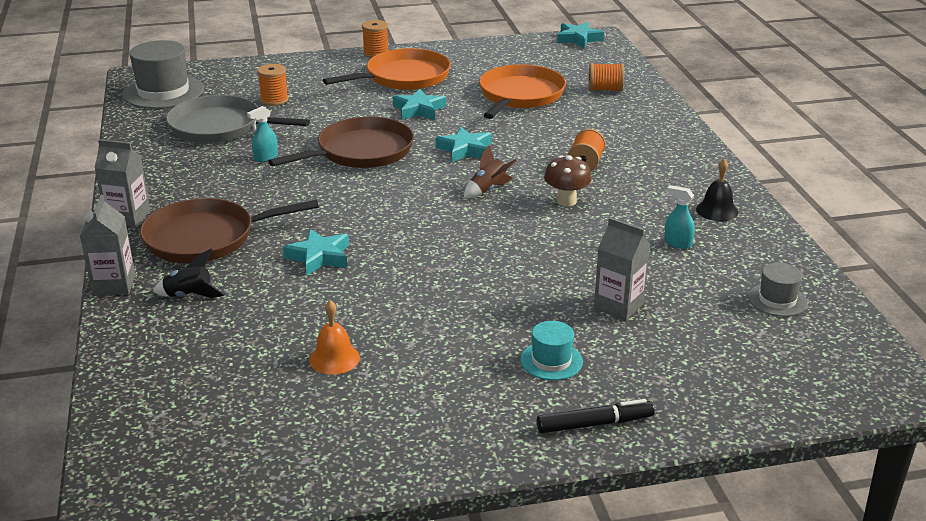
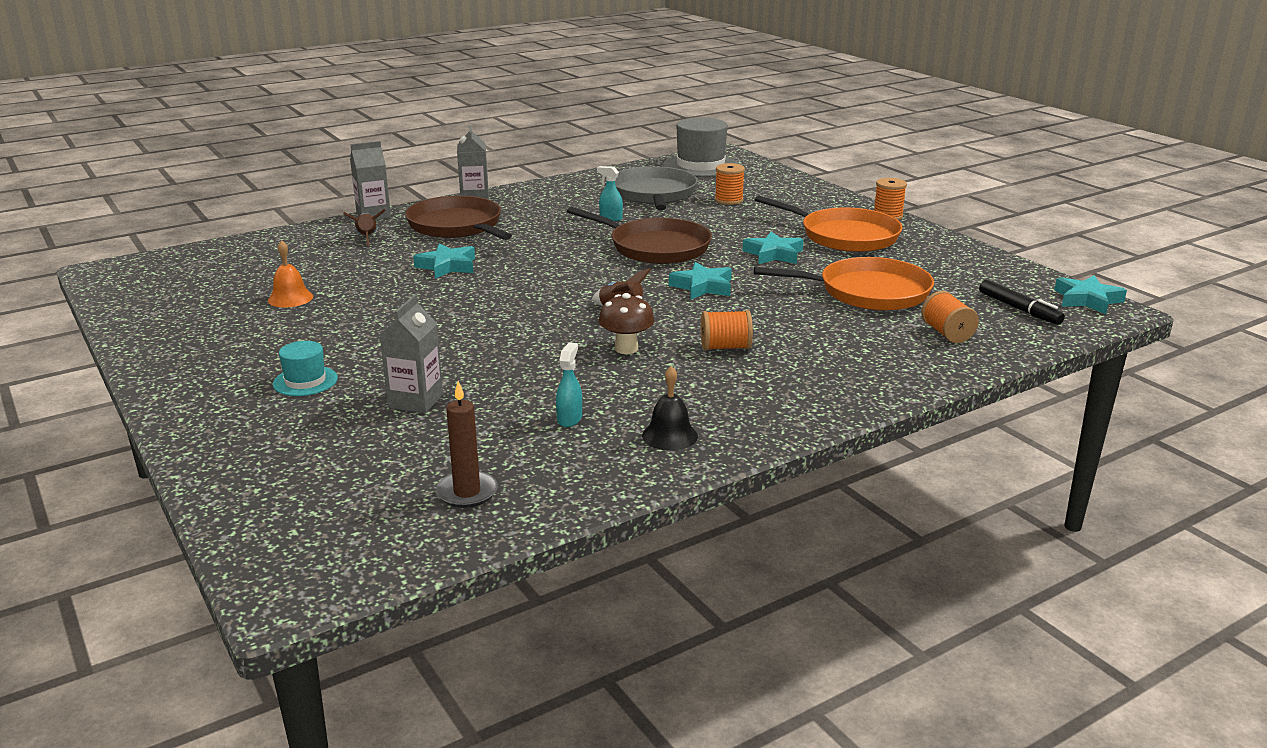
camera: 70 degrees right, 5 degrees down
(189, 296) = (367, 238): black rocket -> brown rocket
(594, 424) = (203, 413): black marker -> black marker (1019, 309)
(777, 300) = (467, 492): grey hat -> brown candle

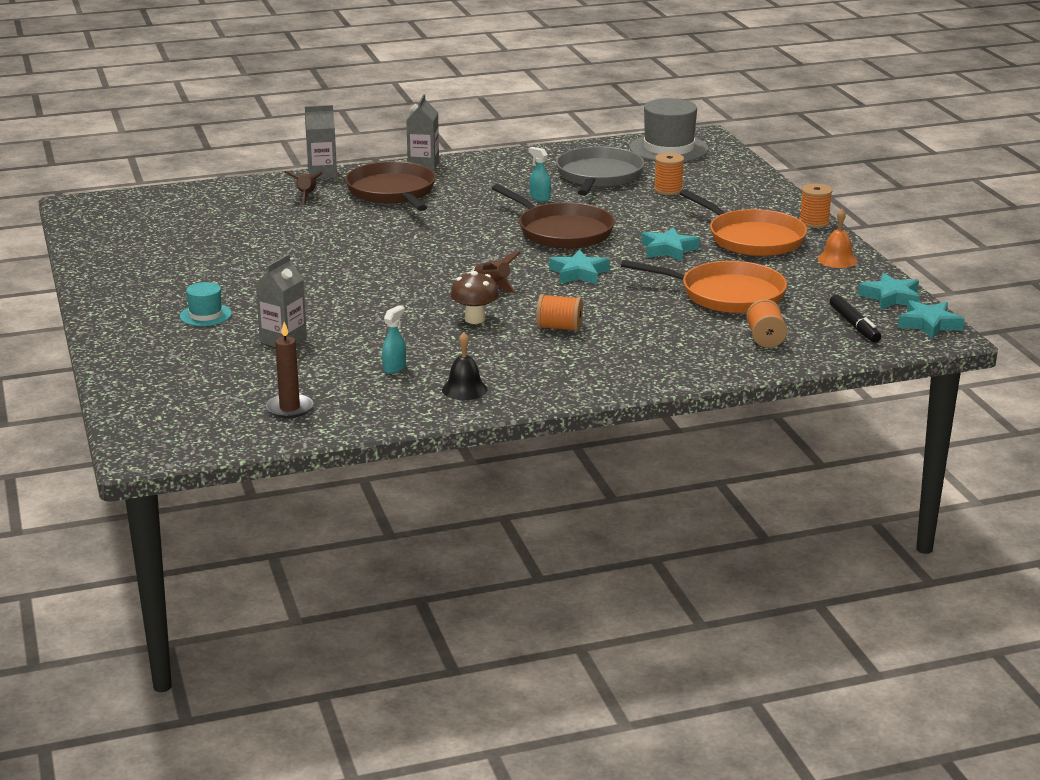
camera: 15 degrees right, 0 degrees up
(290, 298) = (219, 245): orange bell -> orange bell (837, 260)
(447, 266) = (364, 230): turquoise star -> turquoise star (891, 297)

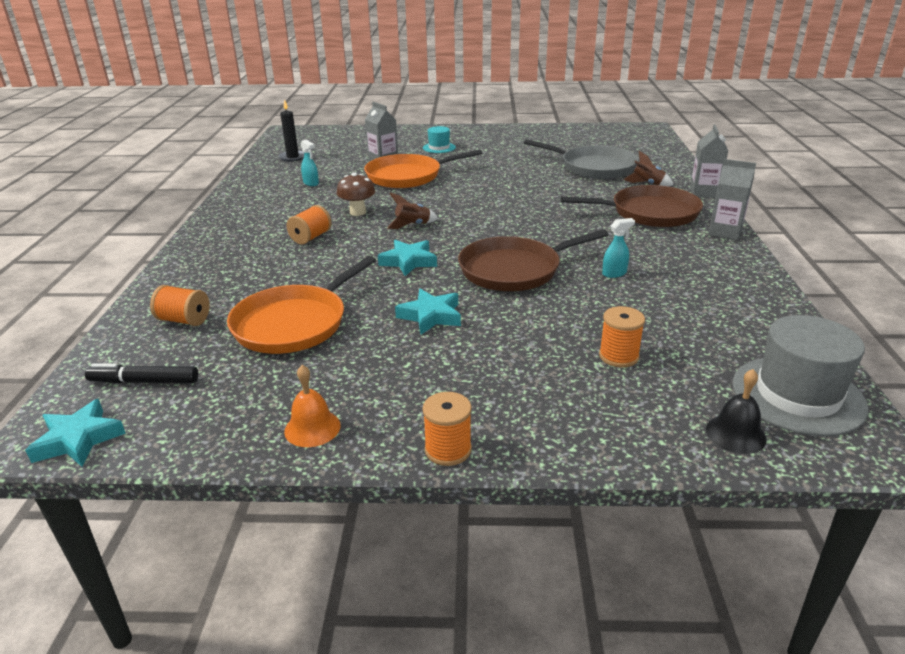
camera: 110 degrees right, 5 degrees up
(289, 408) = (293, 157): brown candle -> black candle
(464, 389) = (256, 197): black bell -> black bell (735, 434)
(598, 176) = (679, 318): grey pan -> grey pan (594, 167)
(752, 238) = (425, 379): orange pan -> orange pan (408, 176)
(891, 297) = (172, 435): turquoise star -> none

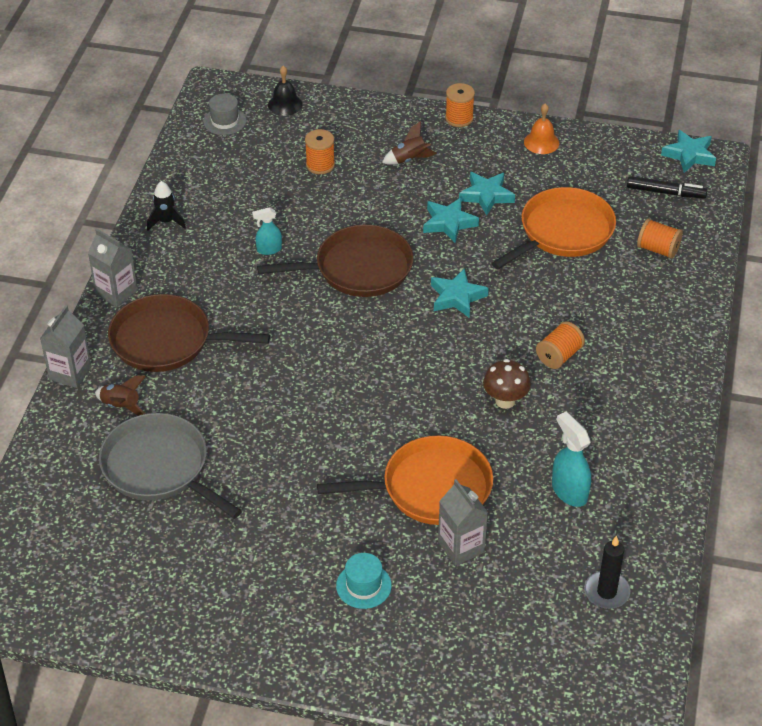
camera: 170 degrees left, 15 degrees up
(311, 183) = (569, 491): turquoise spray bottle -> turquoise spray bottle, size x1.59
(389, 348) = (486, 196): none -> turquoise star
(412, 225) = (443, 361): brown rocket -> brown rocket (409, 159)
(741, 282) = (166, 222): none -> black rocket
(797, 395) = (224, 121): grey hat -> grey hat, size x0.53

